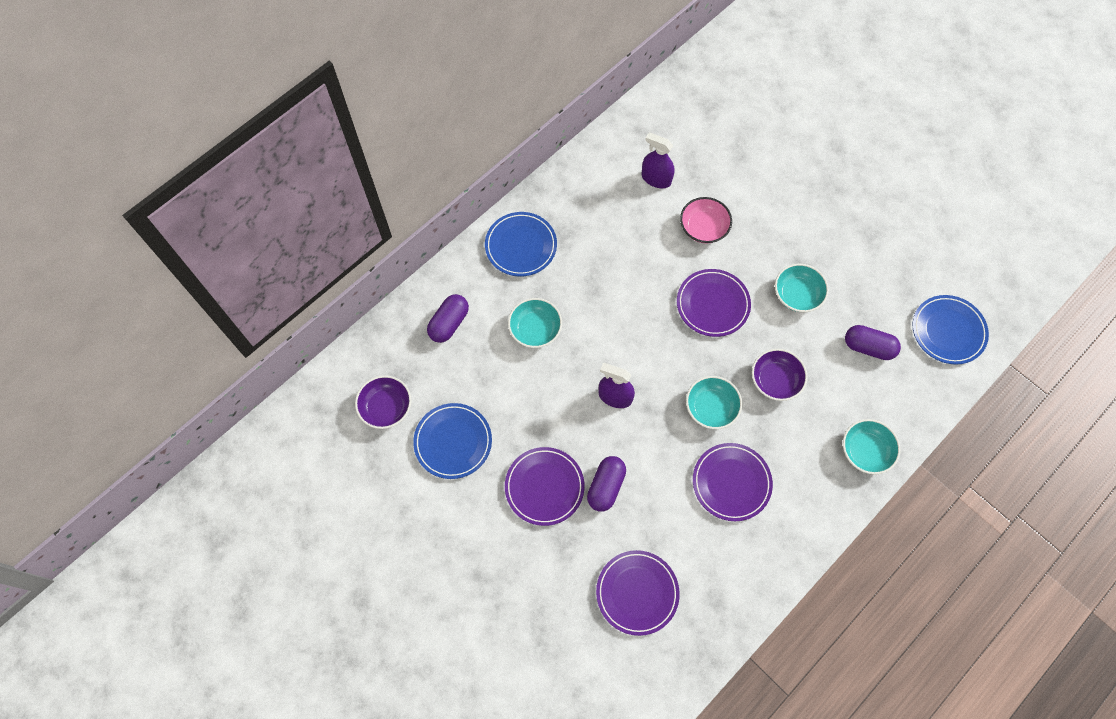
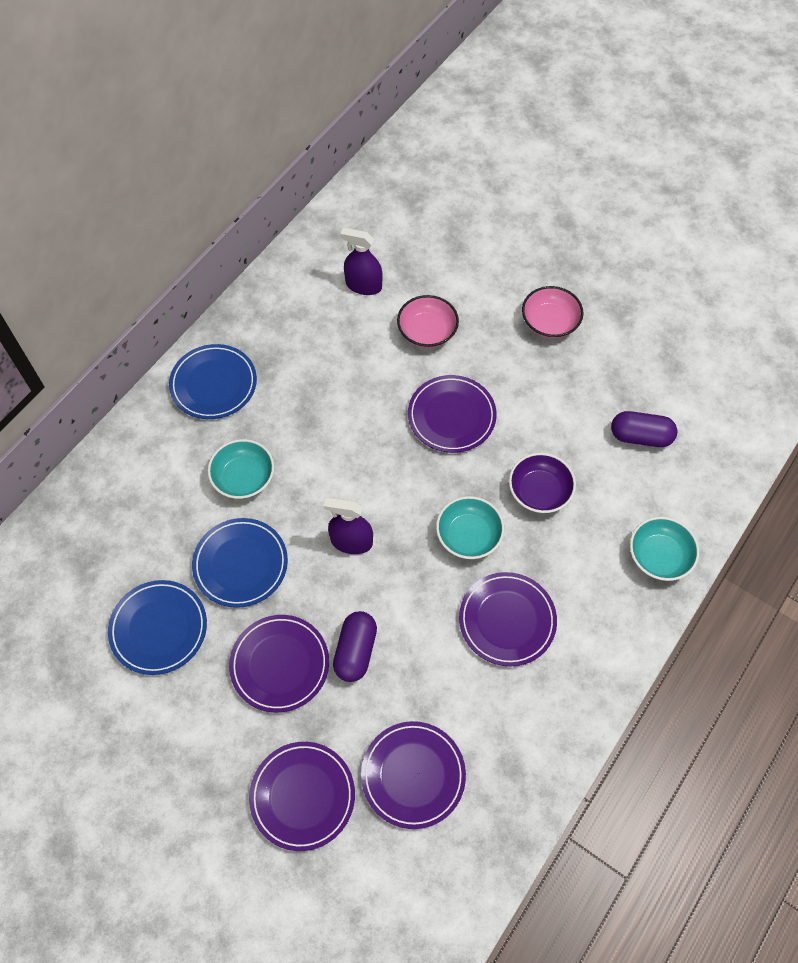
camera: 10 degrees left, 5 degrees down
(386, 407) = (69, 600): purple bowl -> none
(449, 323) = (137, 487): purple capsule -> none
(548, 593) = (302, 796): none -> purple plate
(797, 295) = (548, 390): turquoise bowl -> none
(808, 235) = (549, 322): none -> pink bowl
(948, 331) = (728, 404): blue plate -> blue plate (240, 564)

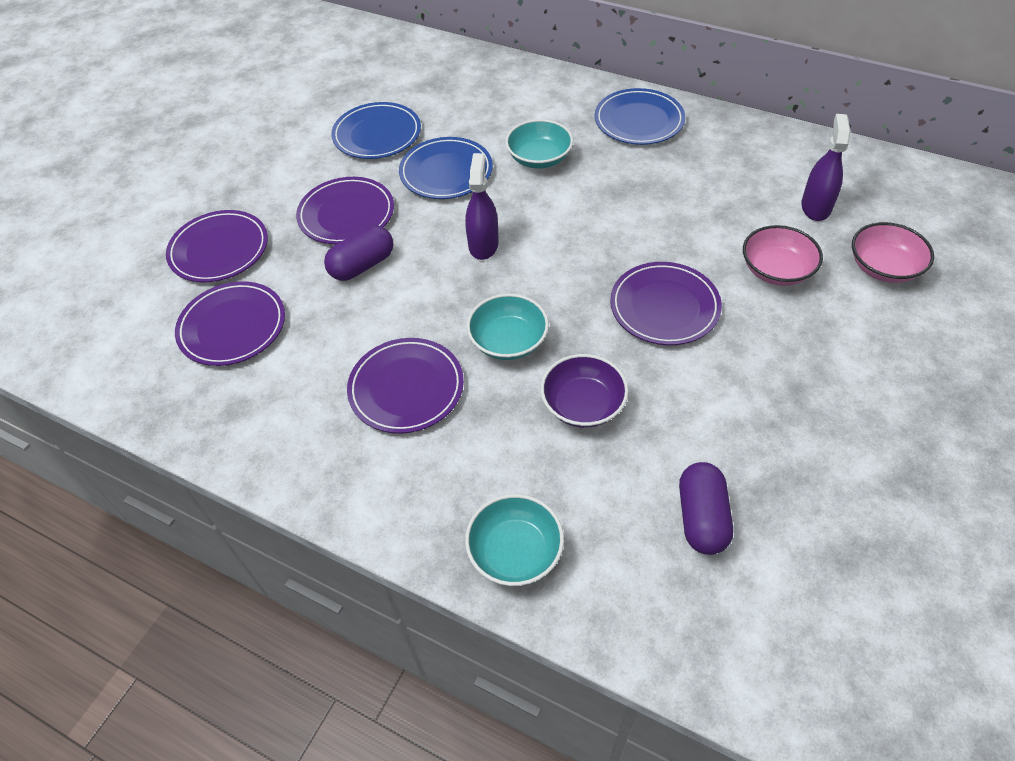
camera: 85 degrees right, 10 degrees down
(355, 651) = (362, 265): purple capsule -> purple capsule turned 45 degrees counterclockwise
(549, 322) = (850, 393): pink bowl -> pink bowl (883, 267)

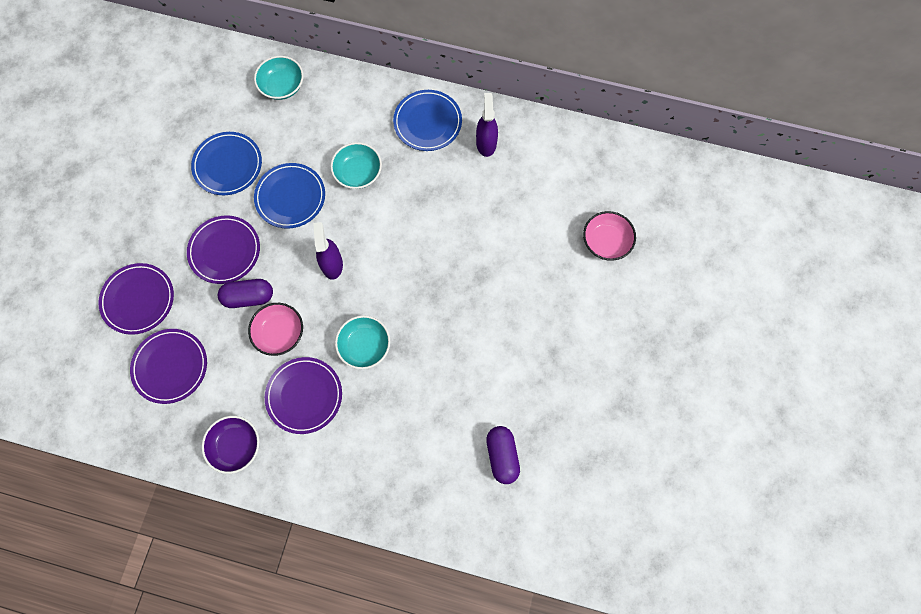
camera: 15 degrees left, 20 degrees up
(362, 265) = (249, 297): purple capsule -> purple capsule turned 45 degrees clockwise
(515, 551) = (396, 499): turquoise bowl -> turquoise bowl (282, 86)
(583, 404) = (421, 388): purple bowl -> purple bowl (236, 446)
(664, 307) = (464, 299): purple plate -> none
(776, 270) = (536, 255): pink bowl -> pink bowl (280, 333)
(815, 207) = (560, 192): purple spray bottle -> purple spray bottle (486, 143)

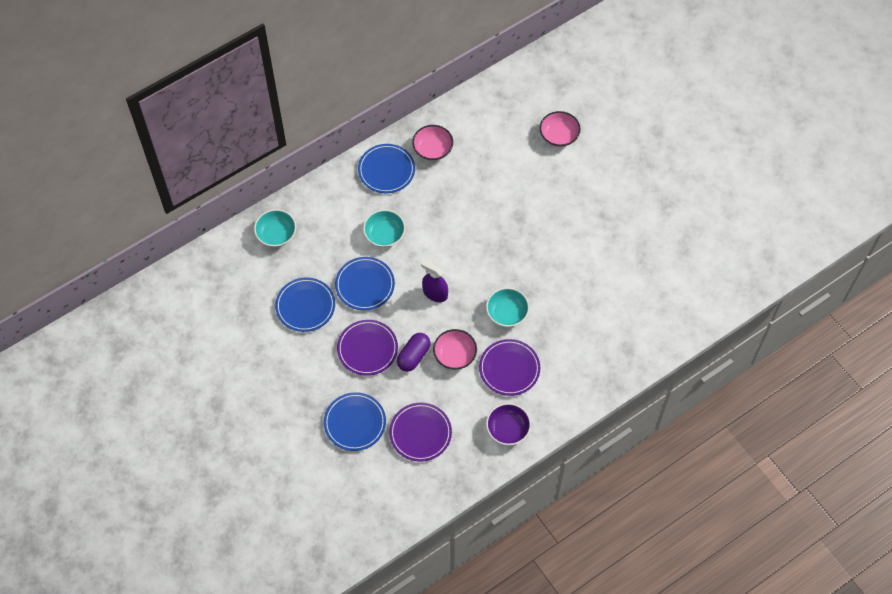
camera: 50 degrees left, 10 degrees down
(138, 299) = (355, 423): purple plate -> blue plate
(486, 143) = (432, 149): purple spray bottle -> pink bowl
(502, 455) = (641, 288): purple capsule -> none

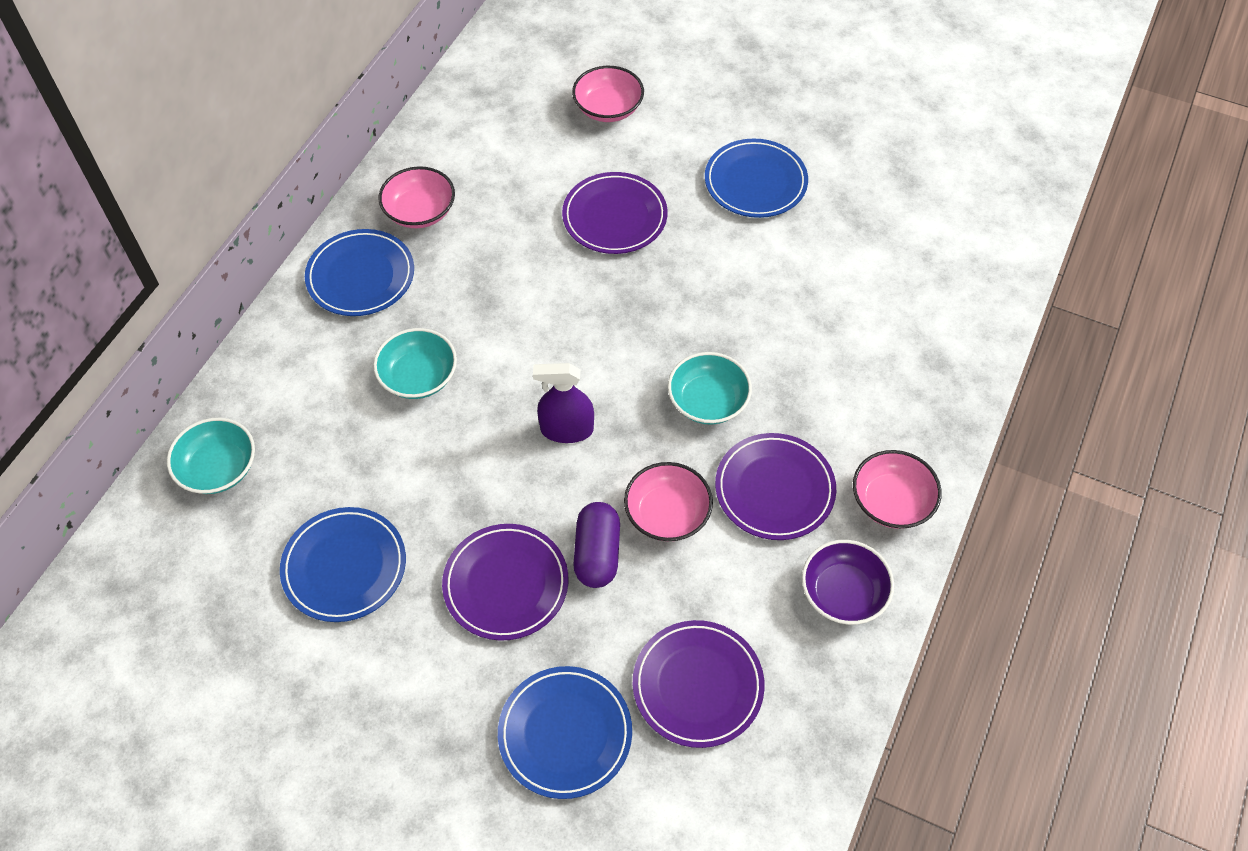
camera: 30 degrees left, 5 degrees down
(365, 285) = (434, 476): blue plate -> blue plate (755, 182)
(523, 198) = (614, 217): none -> purple plate
(558, 402) = (891, 501): none -> pink bowl

